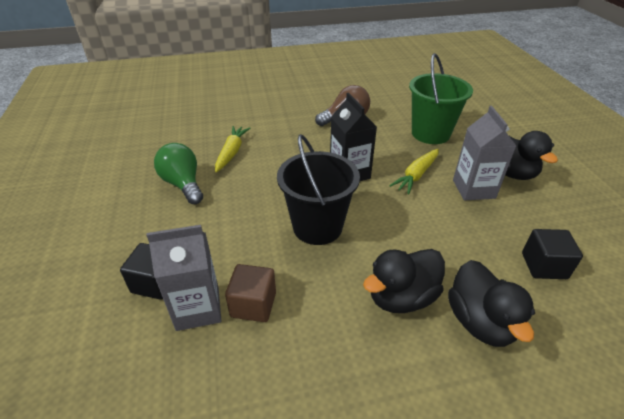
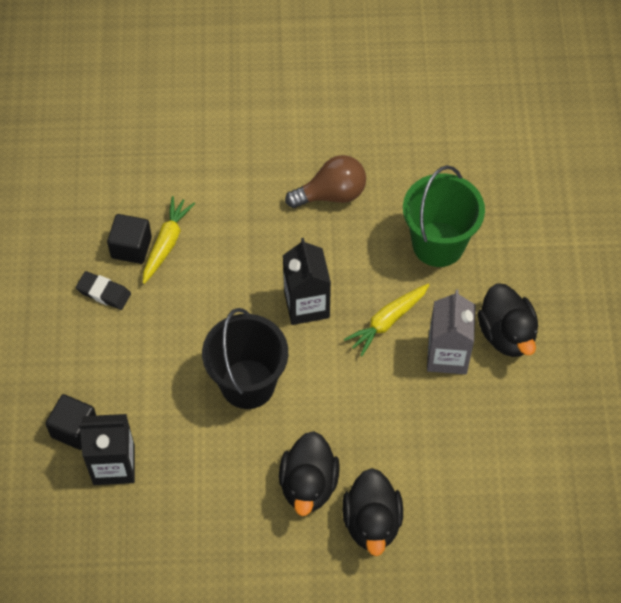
camera: 10 degrees right, 20 degrees up
(183, 184) = (104, 292): green light bulb -> black eraser
(198, 308) = (114, 465): grey carton -> black carton
(253, 304) = (166, 469): brown cube -> none
(401, 297) = (308, 485): black duck -> black duck turned 60 degrees counterclockwise
(544, 266) = (468, 473): black cube -> black cube (131, 247)

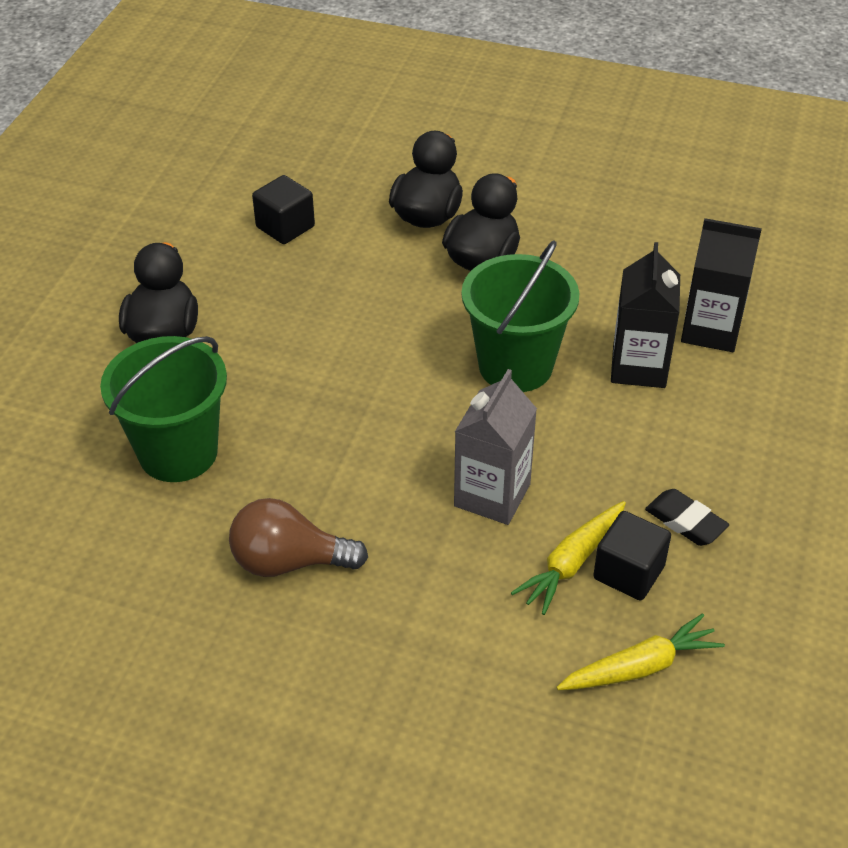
camera: 160 degrees left, 15 degrees down
(74, 429) = (756, 376): black cube -> black cube (285, 227)
(248, 384) = (515, 366): black bucket -> green bucket
(306, 304) = (399, 430): black carton -> black carton (639, 367)
(387, 321) = (303, 383): yellow carrot -> yellow carrot (640, 667)
(447, 355) = (250, 331): grey carton -> grey carton (492, 495)

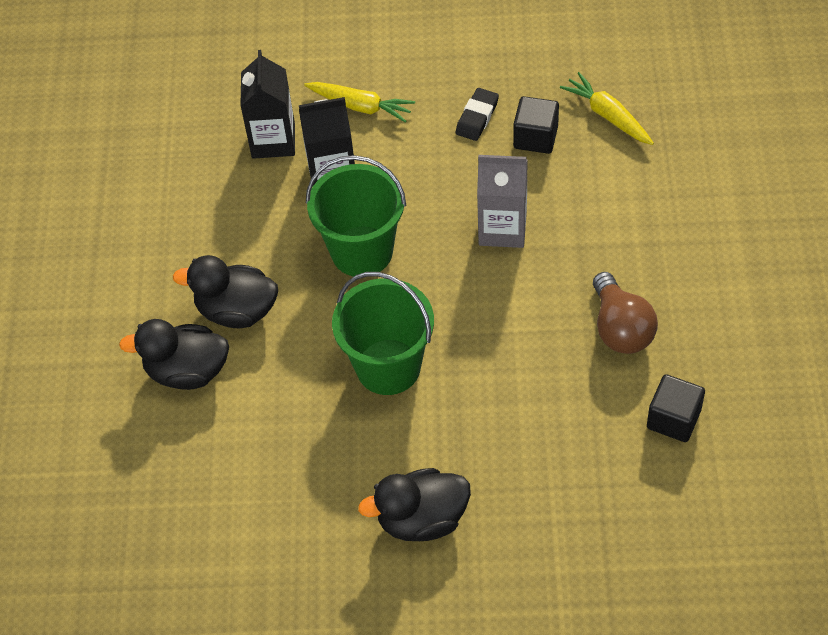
camera: 105 degrees left, 10 degrees up
(178, 452) = (552, 445): green bucket -> green bucket (388, 367)
(285, 227) = (241, 481): black cube -> black cube (673, 419)
(571, 563) = (543, 169): yellow carrot -> yellow carrot (361, 106)

